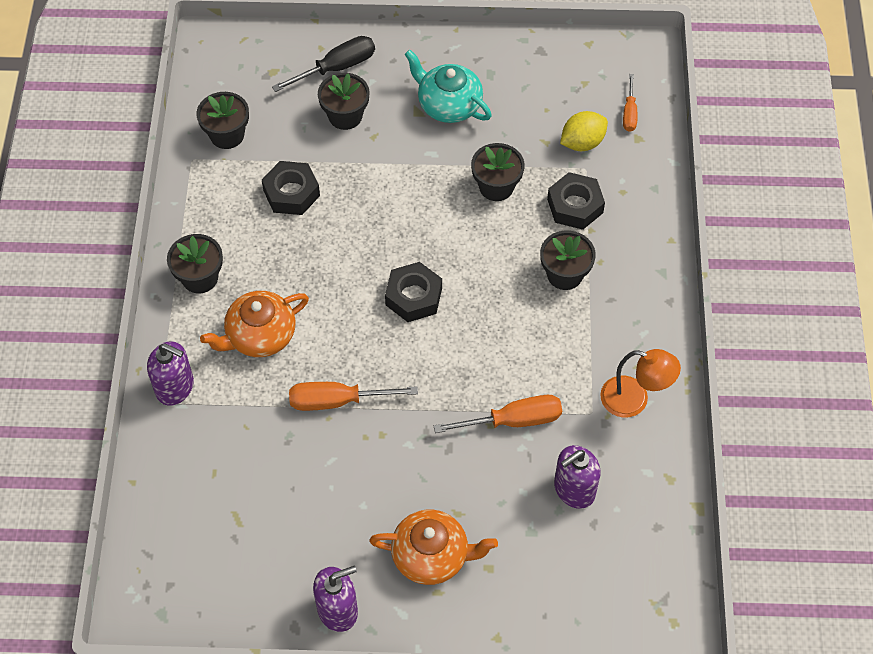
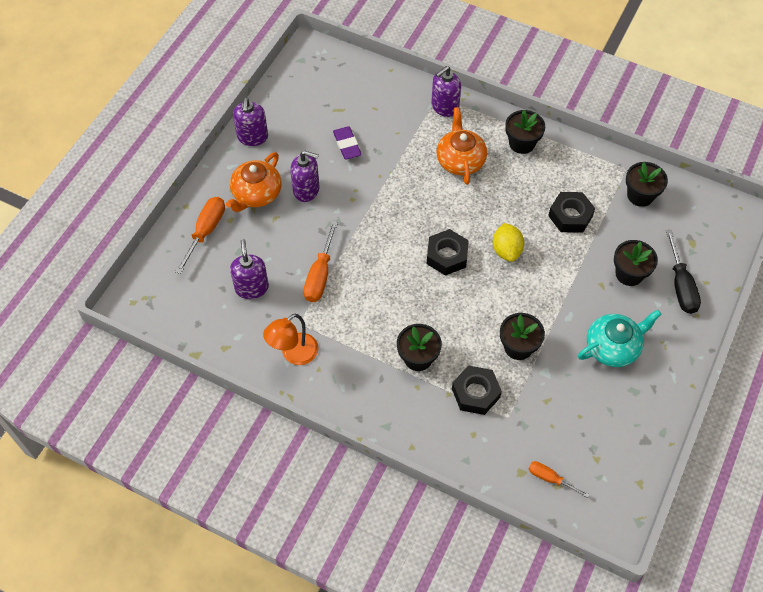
camera: 115 degrees right, 0 degrees up
(296, 479) = (347, 145): none -> purple eraser
(338, 401) = (389, 185): orange screwdriver -> orange screwdriver (206, 232)
(394, 496) = (306, 190): none -> purple soap dispenser
(582, 143) = (534, 427): yellow lemon -> yellow lemon (506, 250)

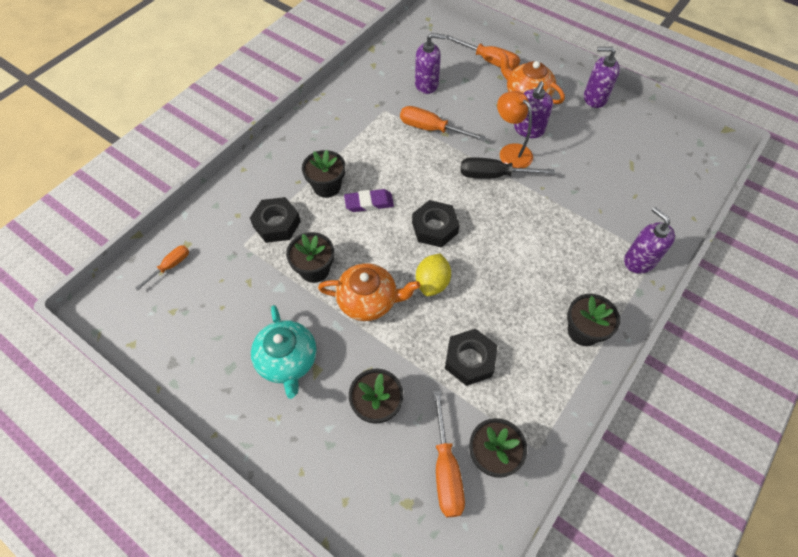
camera: 100 degrees right, 0 degrees up
(294, 354) = (355, 104): orange lamp -> orange lamp (511, 151)
(347, 145) = (583, 166): purple eraser -> purple eraser (369, 203)
(460, 160) = (559, 262): orange teapot -> orange teapot (368, 300)
(506, 250) = (432, 283): yellow lemon -> yellow lemon turned 75 degrees counterclockwise
(660, 222) = (445, 469): none -> orange screwdriver
(680, 285) = (348, 465): black screwdriver -> black screwdriver (494, 175)

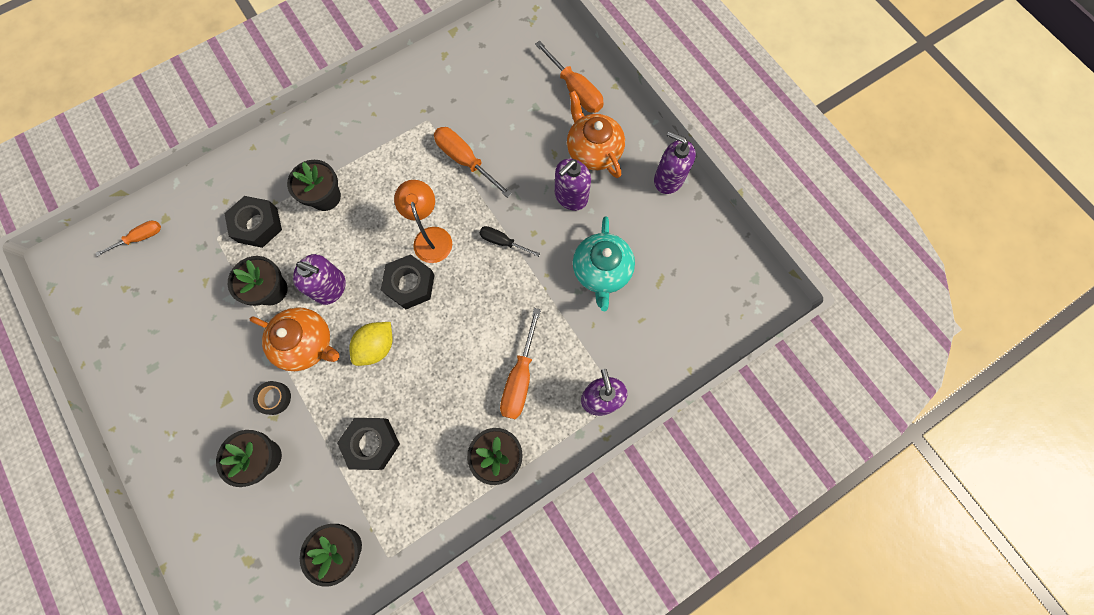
camera: 20 degrees right, 15 degrees up
(287, 360) = (205, 379): turquoise teapot -> turquoise teapot (601, 271)
(361, 354) = (274, 398): none -> black tape
(369, 203) = (358, 231): purple eraser -> none
(426, 84) = (489, 100): purple soap dispenser -> purple soap dispenser (330, 287)
(445, 469) = (296, 542): orange screwdriver -> orange screwdriver (520, 377)
(494, 175) = (503, 242): black screwdriver -> black screwdriver, size x0.61
(511, 151) = (536, 218): orange lamp -> orange lamp (431, 237)

